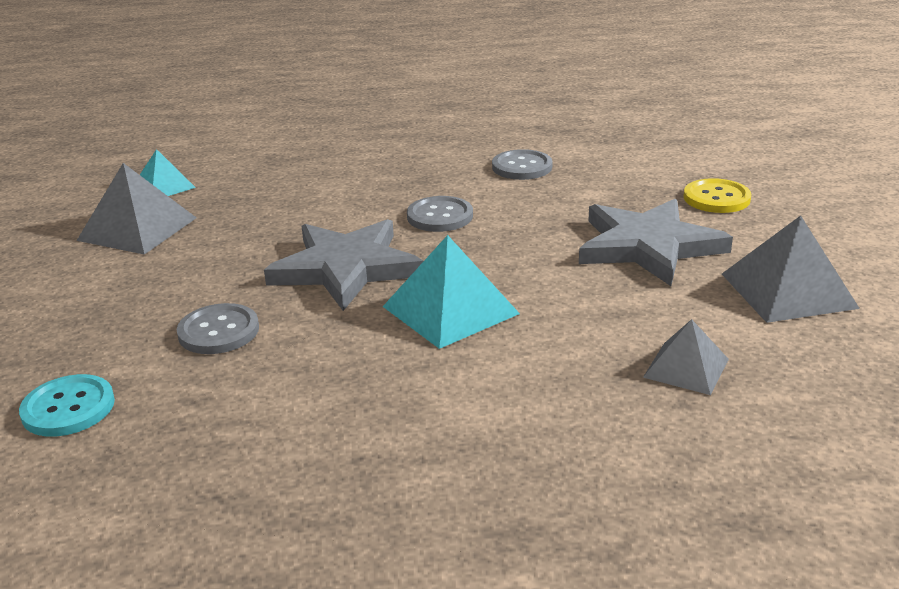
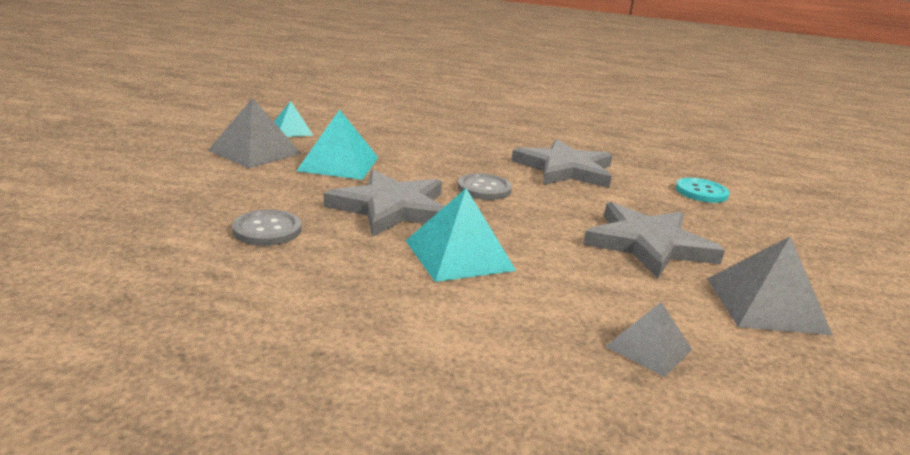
camera: 10 degrees right, 5 degrees down
(68, 408) = (117, 257): turquoise button -> turquoise button (701, 192)
(251, 222) = (339, 163): none -> turquoise pyramid
(522, 167) = (565, 169): grey button -> grey star
(716, 198) = (720, 222): yellow button -> none

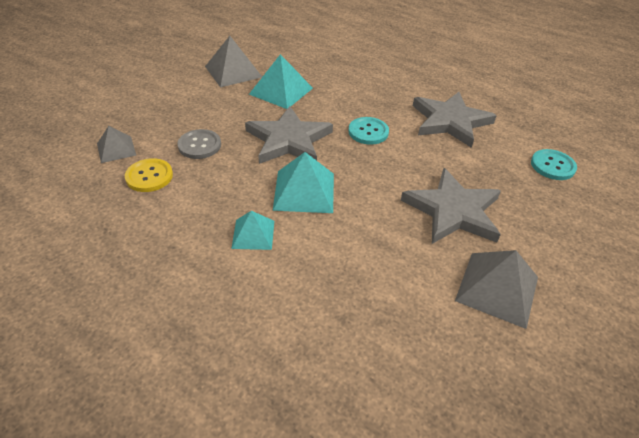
camera: 25 degrees right, 20 degrees up
(212, 276) = (149, 176): none -> yellow button
(291, 130) = (269, 52): turquoise pyramid -> turquoise pyramid (253, 234)
(484, 189) = (368, 132): grey button -> turquoise button
(648, 348) = (371, 299): grey pyramid -> grey pyramid (116, 149)

